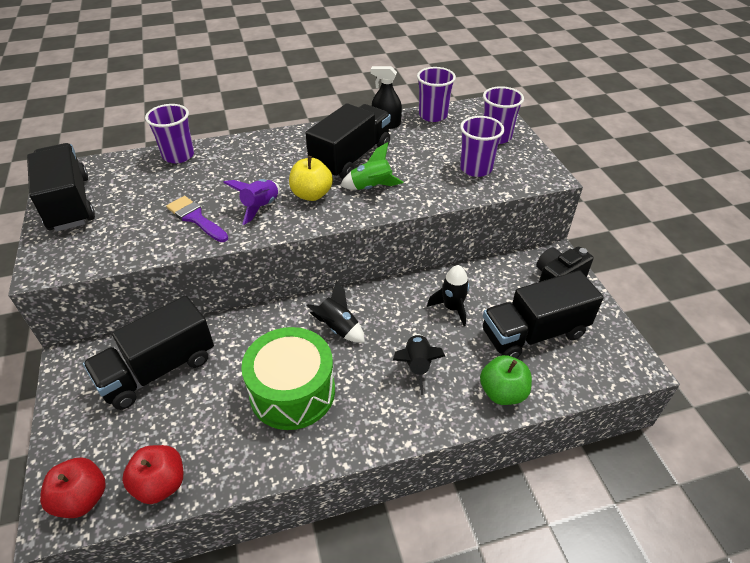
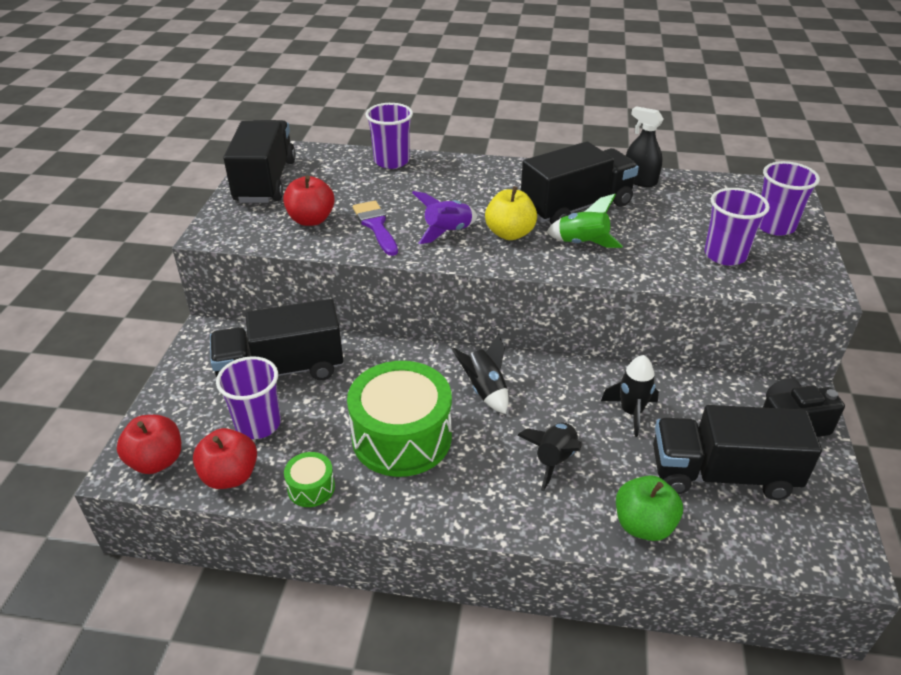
camera: 25 degrees right, 5 degrees down
(134, 229) = (311, 220): none -> red apple
(239, 465) = (311, 488): none -> green drum
(433, 115) = (704, 184): purple cup -> purple cup (258, 424)

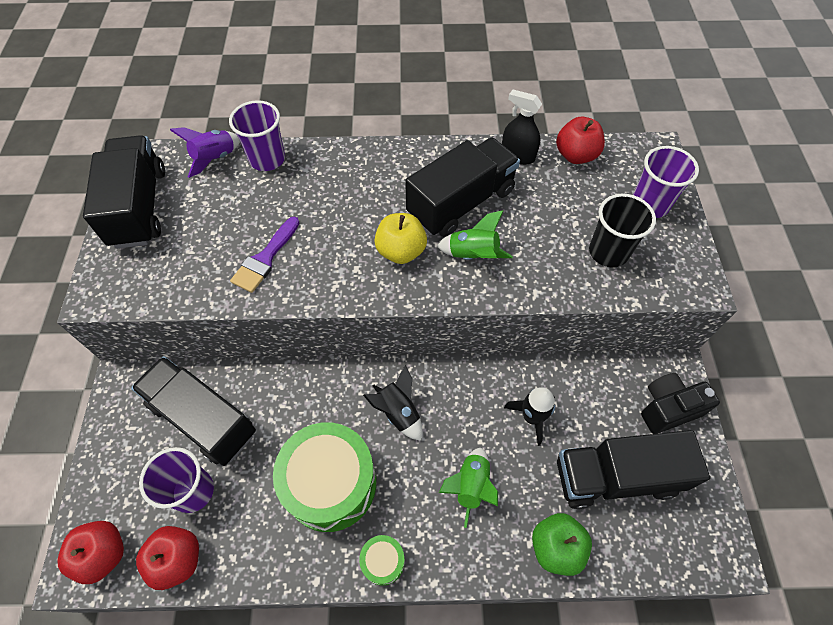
camera: 10 degrees left, 20 degrees up
(281, 370) = (203, 419): black truck -> black truck turned 60 degrees clockwise
(311, 220) = (197, 259): red apple -> red apple (575, 155)
(311, 488) = (256, 560): green drum -> green drum (383, 561)
(375, 225) = (265, 258): purple brush -> purple brush turned 120 degrees counterclockwise
(447, 232) = (338, 257): purple rocket -> purple rocket (215, 158)
(553, 460) = (470, 486): black rocket -> green rocket
(725, 255) = (608, 252): purple cup -> black cup

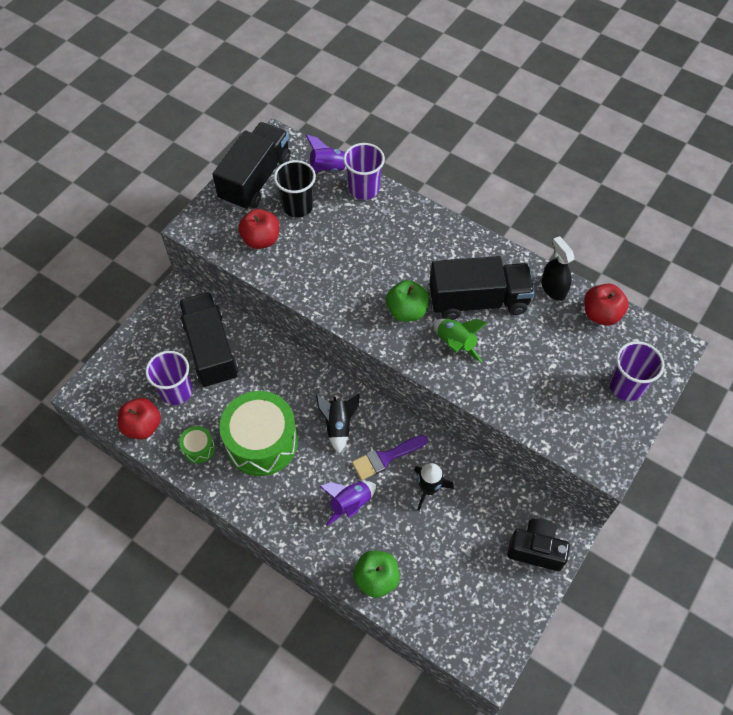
camera: 35 degrees right, 0 degrees up
(103, 554) = (104, 395): red apple -> red apple (261, 239)
(265, 258) = (312, 263): purple brush -> purple brush (385, 458)
(383, 561) = (260, 510): green drum -> green drum (198, 448)
(401, 251) = (406, 311): yellow apple -> green apple
(470, 486) = (350, 504): green rocket -> purple rocket
(608, 252) = (559, 401): black cup -> black cup (298, 206)
(616, 476) = (456, 566): black truck -> none

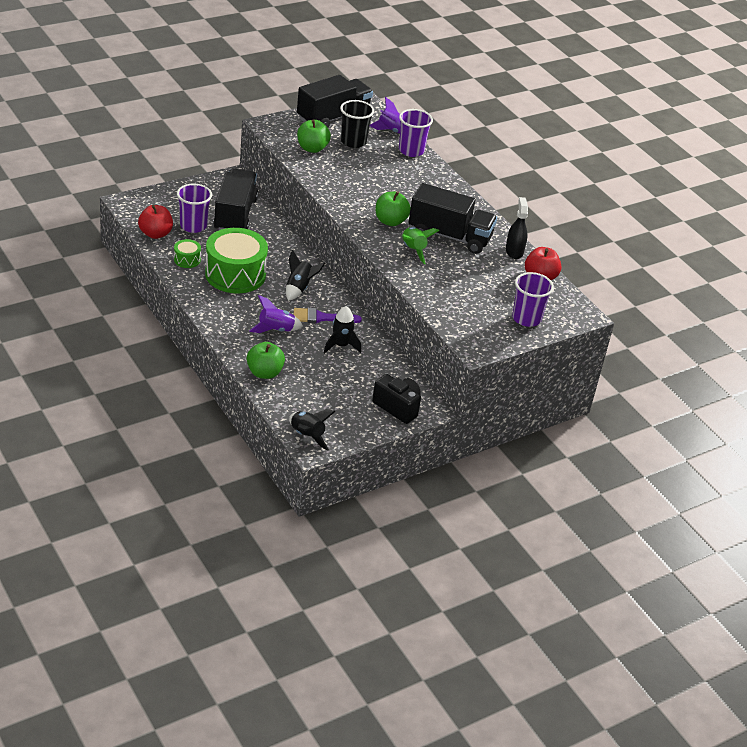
camera: 20 degrees right, 20 degrees down
(261, 239) = (312, 148): red apple -> green apple
(473, 651) = (307, 436): none -> black rocket

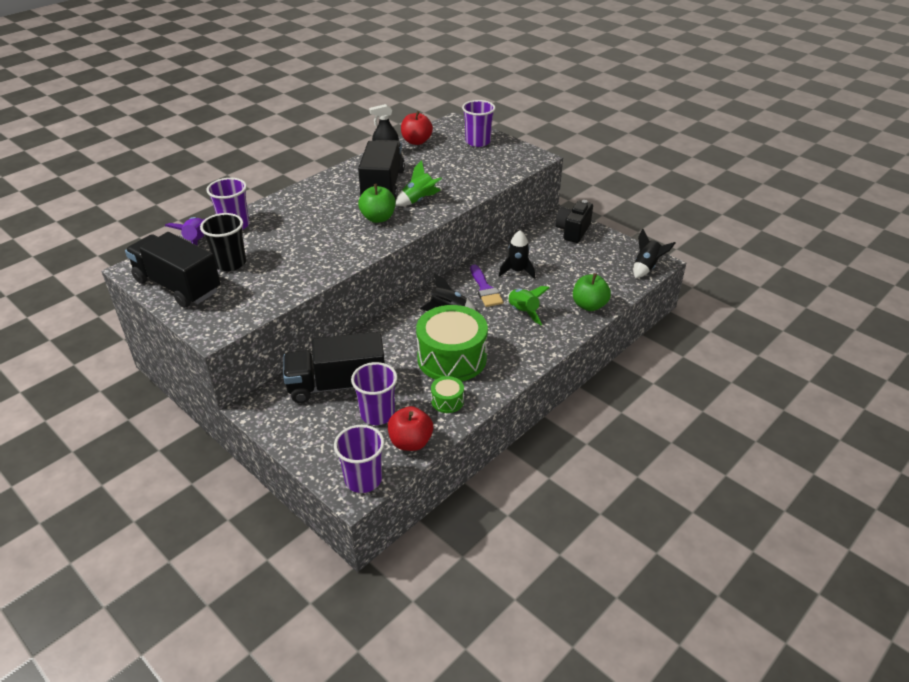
camera: 100 degrees left, 0 degrees up
(134, 208) = (363, 479): none -> purple cup
(275, 329) = (523, 312): purple rocket -> green rocket
(312, 148) = (257, 288): green apple -> none

